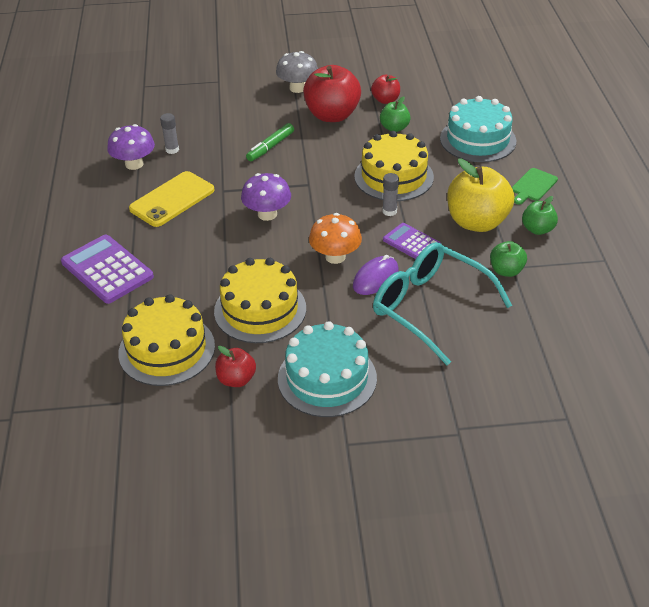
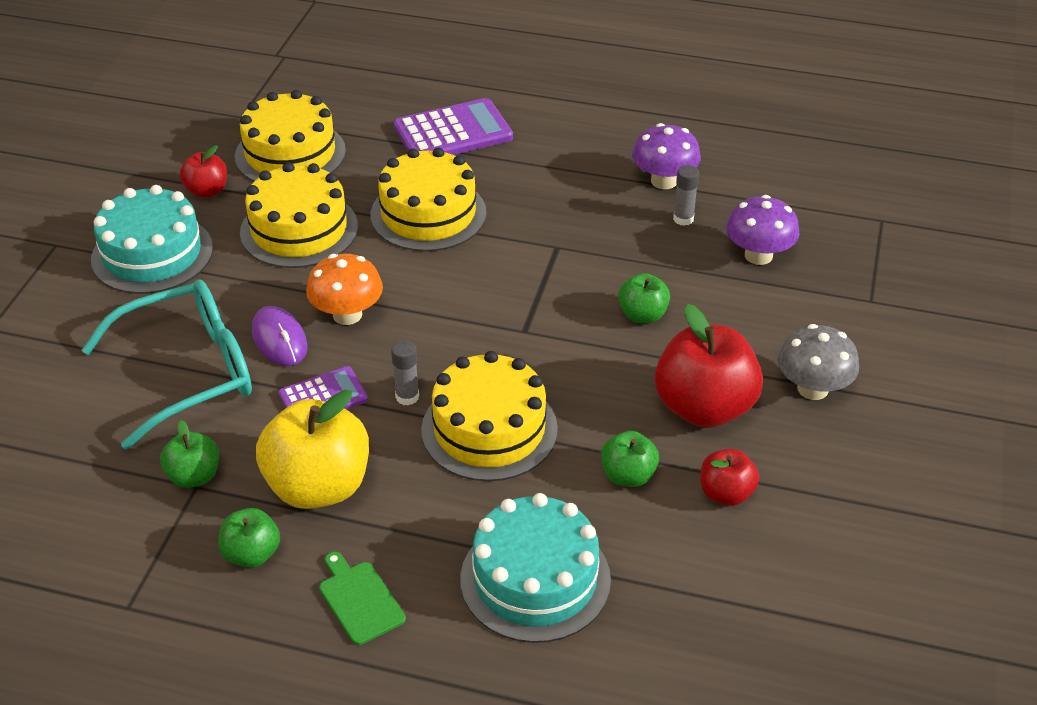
camera: 110 degrees right, 0 degrees up
(172, 199) = (562, 200): yellow phone -> none
(213, 253) = (428, 214): none -> yellow cake
(267, 214) = (478, 275): purple mushroom -> purple mushroom (758, 255)
(270, 147) = (642, 315): green marker -> green apple

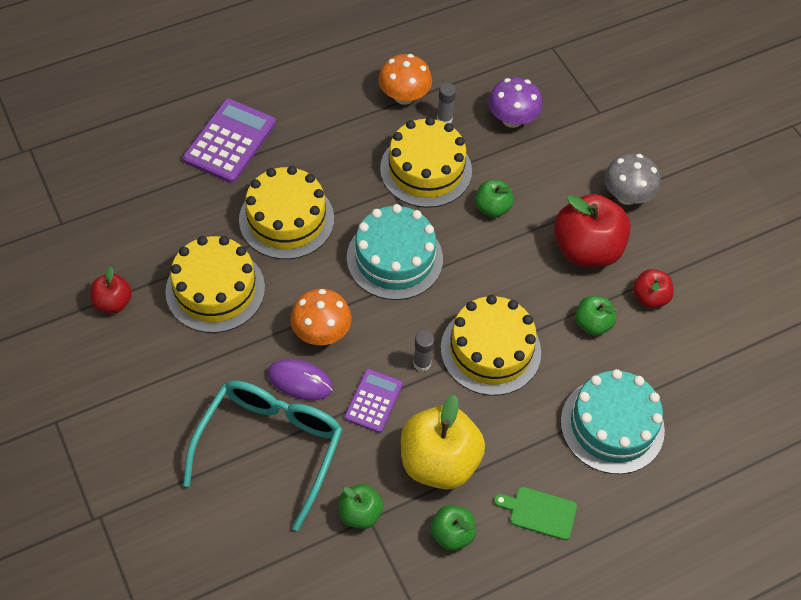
camera: 45 degrees left, 15 degrees up
(152, 254) = (136, 379): turquoise cake -> turquoise cake (394, 258)
(290, 153) = (136, 232): yellow cake -> yellow cake (426, 169)
(664, 181) = (404, 96): purple mushroom -> orange mushroom

